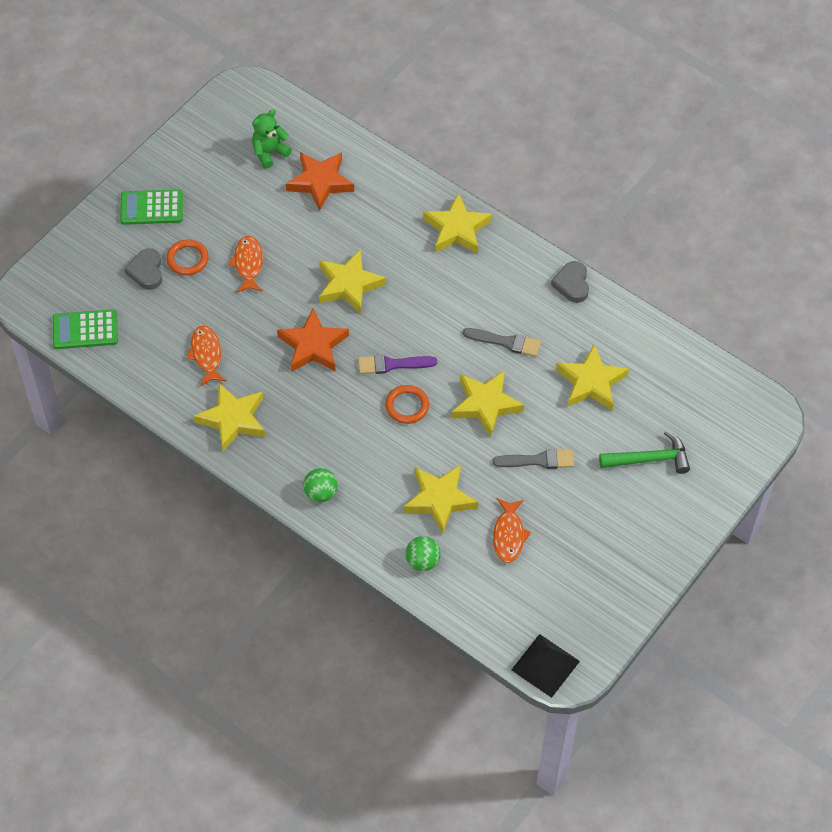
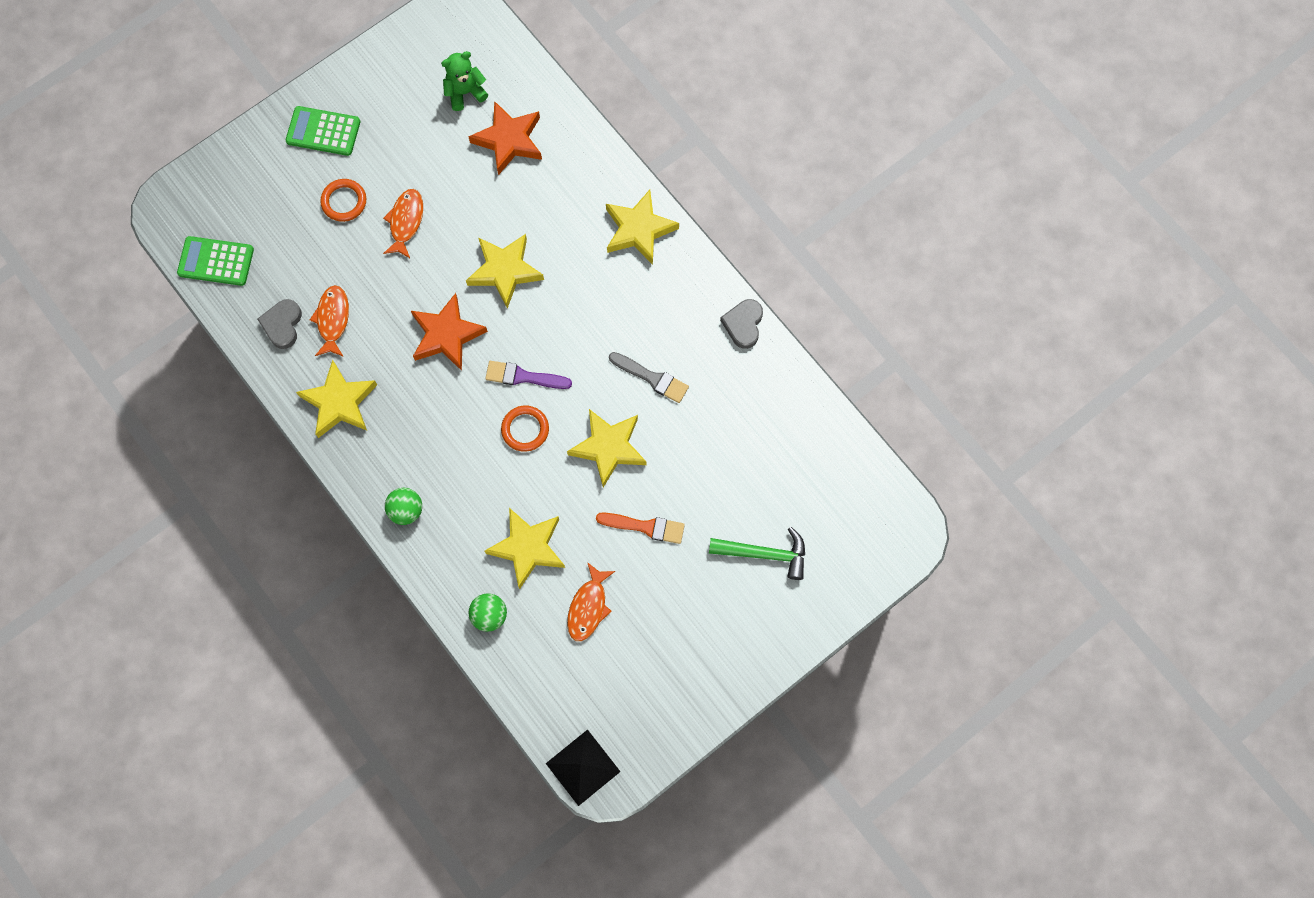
camera: 15 degrees right, 15 degrees up
(146, 271) = (297, 206): grey heart -> grey heart (282, 325)
(538, 460) = (645, 527): grey brush -> orange brush
(591, 382) = (729, 447): yellow star -> none

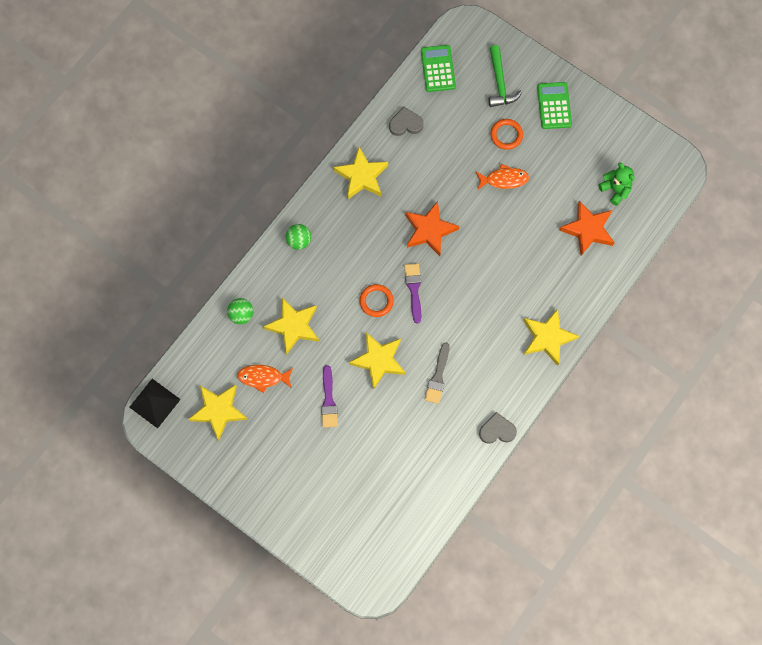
camera: 75 degrees right, 0 degrees up
(333, 319) = (418, 154): orange fish -> none
(505, 271) = (488, 255): yellow star -> yellow star (218, 411)
(645, 527) = (328, 400): orange brush -> purple brush
(765, 554) = (330, 488): green hammer -> green hammer (500, 83)

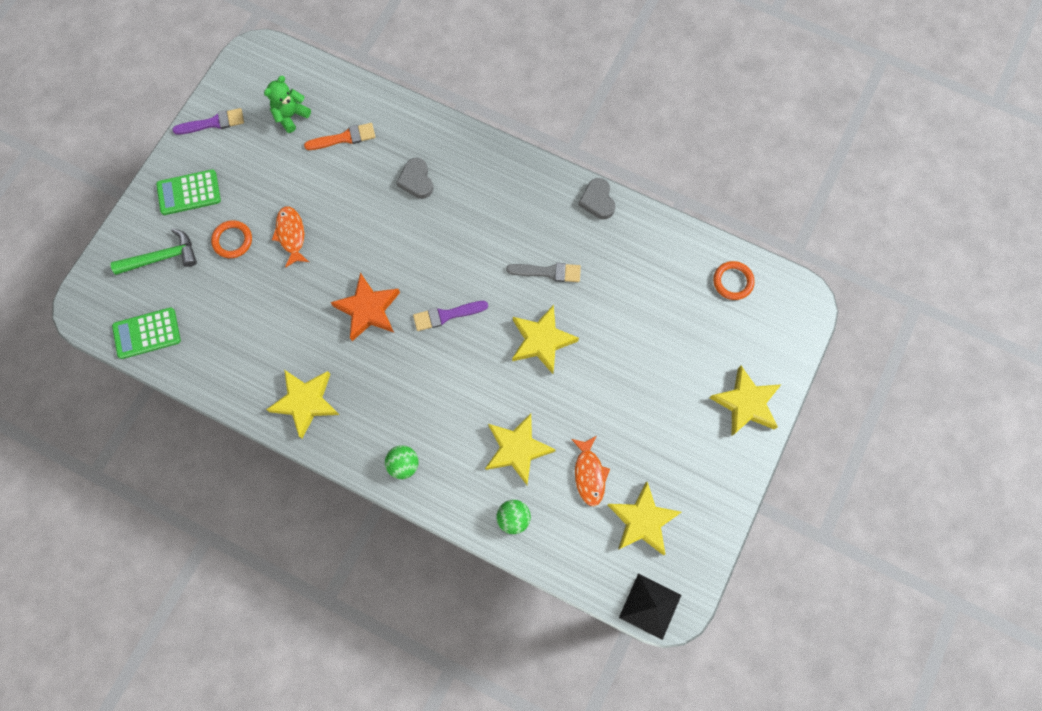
camera: 100 degrees left, 0 degrees up
(328, 400) = (601, 390): purple brush -> purple brush (213, 123)
(376, 301) = (468, 356): orange ring -> orange ring (733, 281)
(405, 124) = (228, 360): grey heart -> grey heart (416, 180)
(547, 338) = (480, 163): yellow star -> yellow star (746, 403)
(588, 230) = (344, 138): orange star -> orange brush

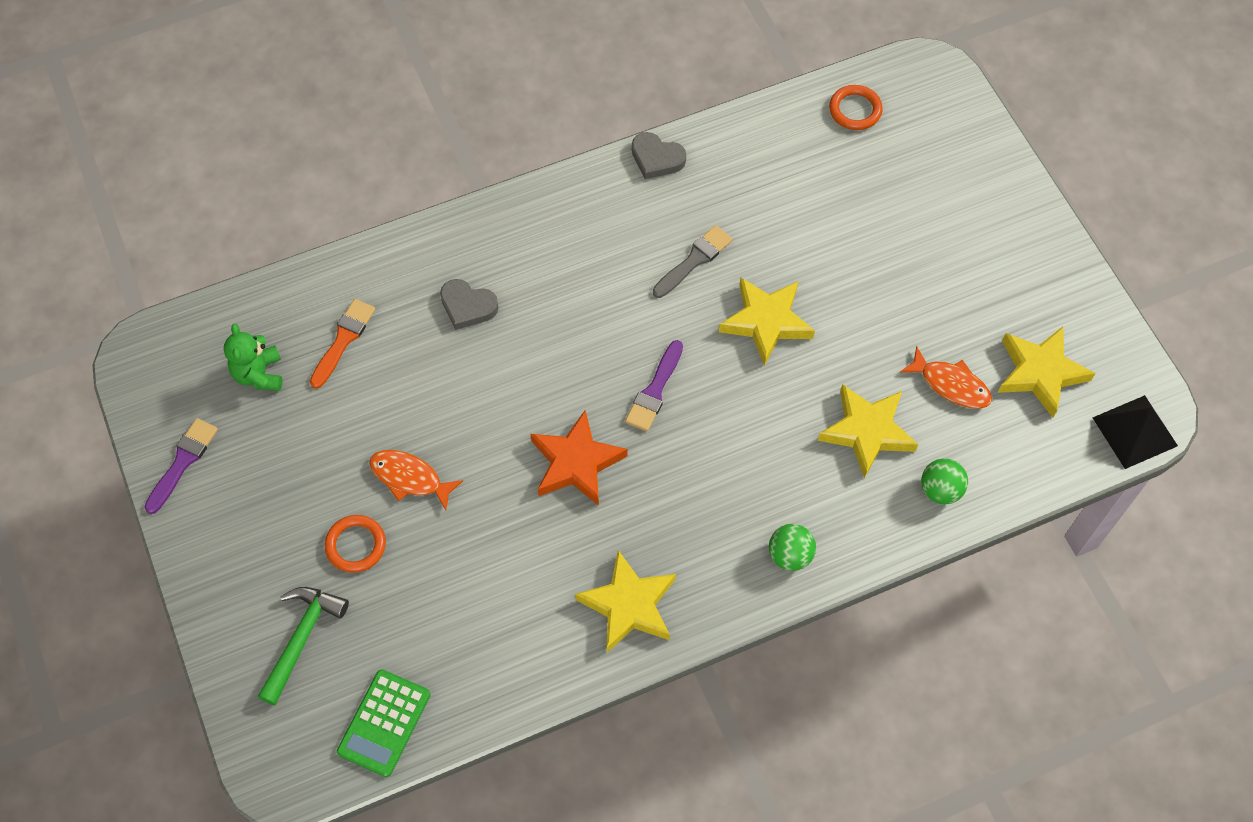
camera: 50 degrees left, 10 degrees down
(189, 193) = (247, 551): green calculator -> none
(746, 403) = (992, 194): yellow star -> none

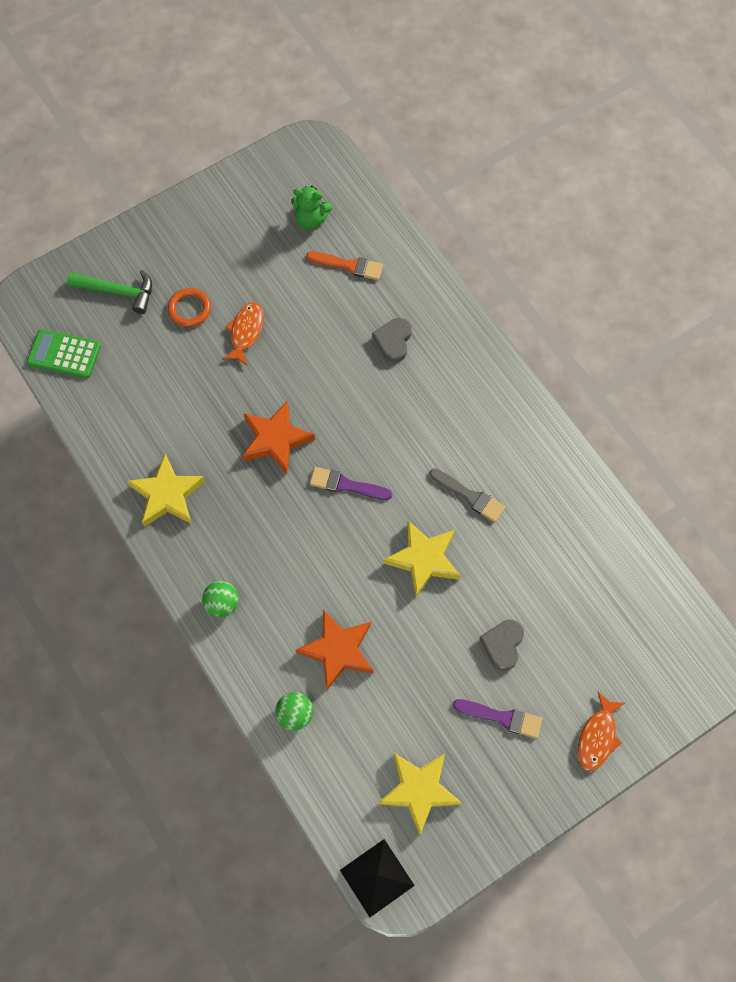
camera: 80 degrees right, 5 degrees up
(183, 462) = (236, 191): purple brush -> purple brush (502, 717)
(259, 374) = (311, 219): green teddy bear -> green teddy bear turned 150 degrees counterclockwise
(656, 158) = (561, 452): grey heart -> grey heart (503, 645)
(855, 110) = (653, 606): orange ring -> none
(867, 432) = (338, 651): yellow star -> orange star
(951, 384) = (393, 714): orange fish -> orange fish (597, 737)

